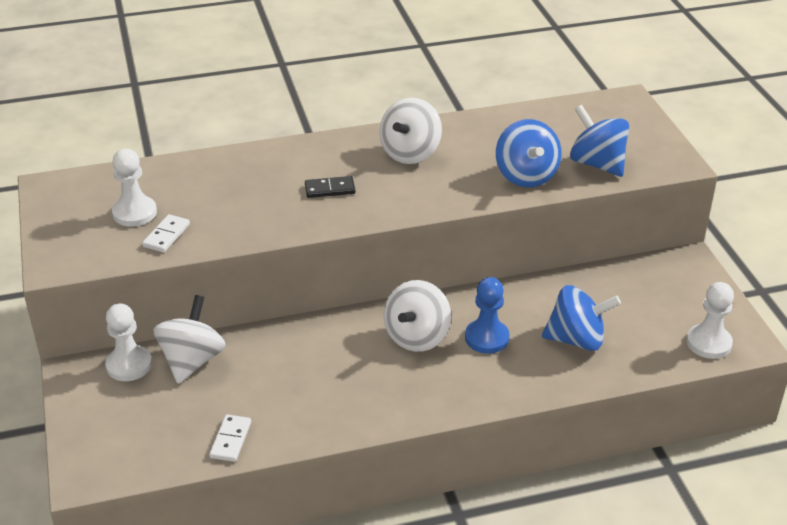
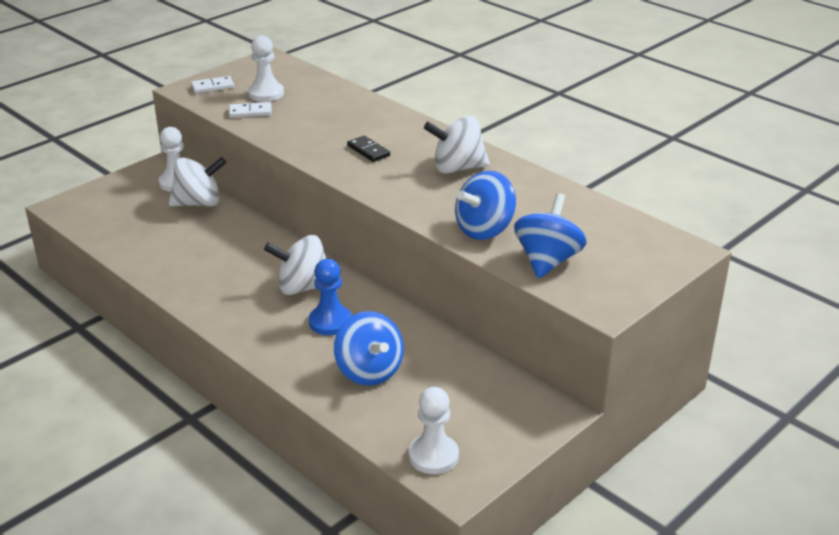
camera: 60 degrees right, 5 degrees down
(230, 440) = (128, 246): white domino -> white domino (212, 86)

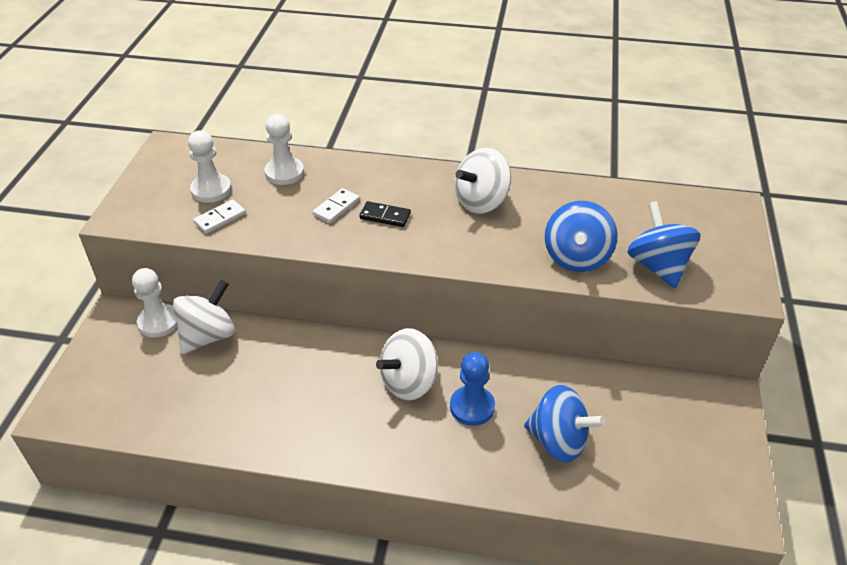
camera: 35 degrees left, 10 degrees up
(212, 86) = (144, 203): white domino -> white domino (336, 207)
(433, 456) = (696, 497): white pawn -> white pawn (284, 173)

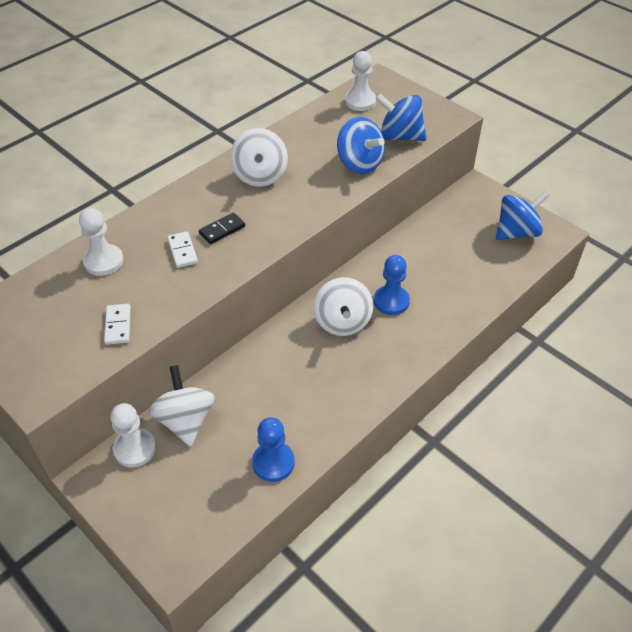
camera: 55 degrees left, 5 degrees up
(201, 421) = (273, 462): none -> blue pawn
(211, 190) = (72, 316): white pawn -> white pawn (360, 101)
(558, 441) = (451, 276): blue spinning top -> blue spinning top (517, 232)

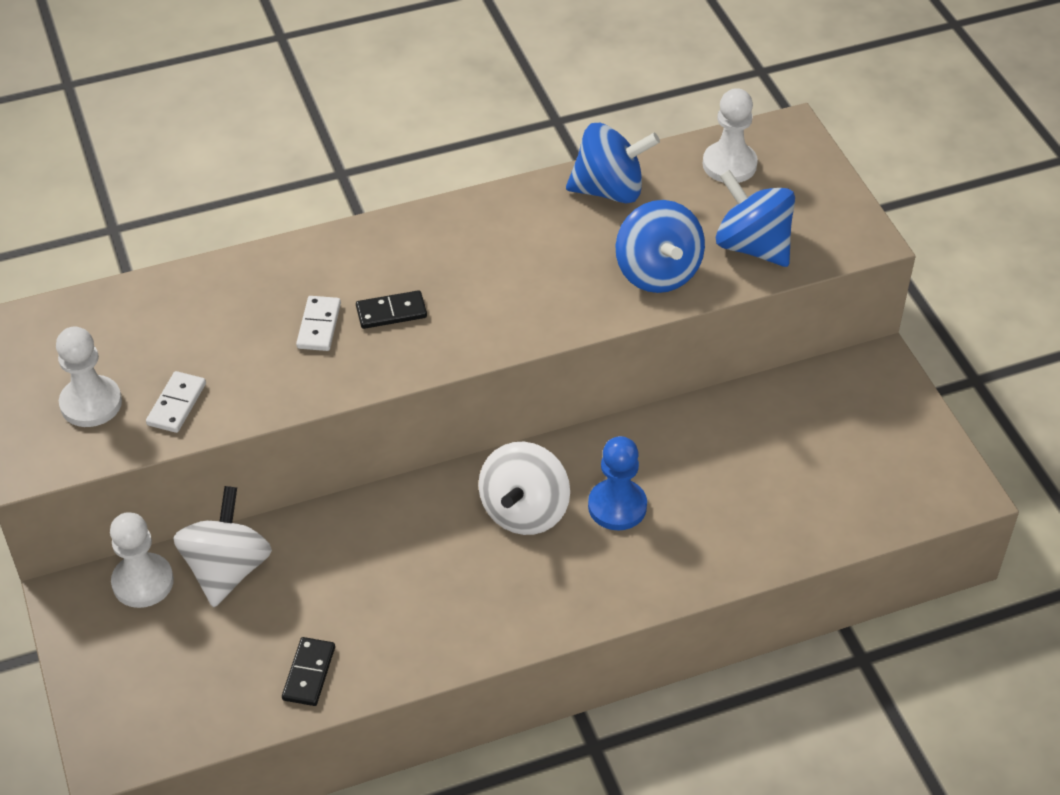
camera: 25 degrees right, 0 degrees up
(103, 261) = (207, 304): white pawn -> white pawn (91, 403)
(260, 176) = (496, 244): white spinning top -> none
(273, 462) = (309, 673): blue pawn -> black domino
(517, 232) = (893, 467): blue spinning top -> blue spinning top (610, 190)

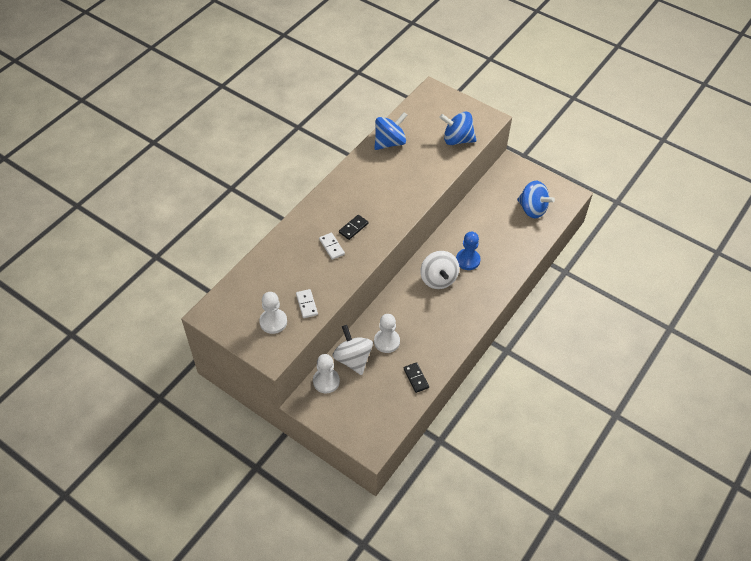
camera: 35 degrees left, 5 degrees up
(657, 273) = (434, 165): blue spinning top -> blue spinning top (532, 209)
(729, 164) = (423, 112): white pawn -> white pawn (386, 341)

